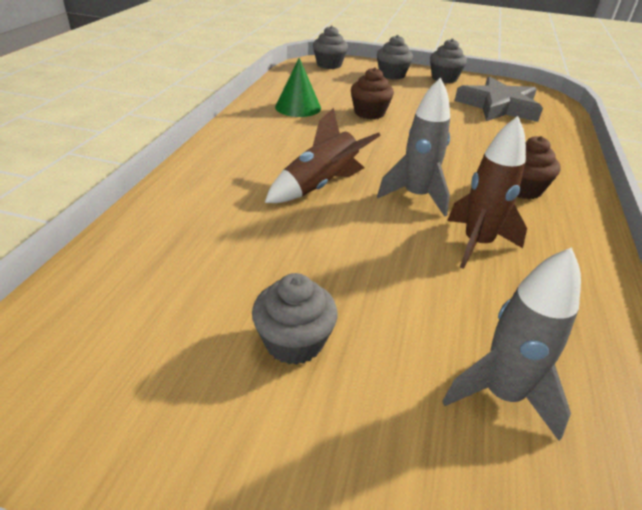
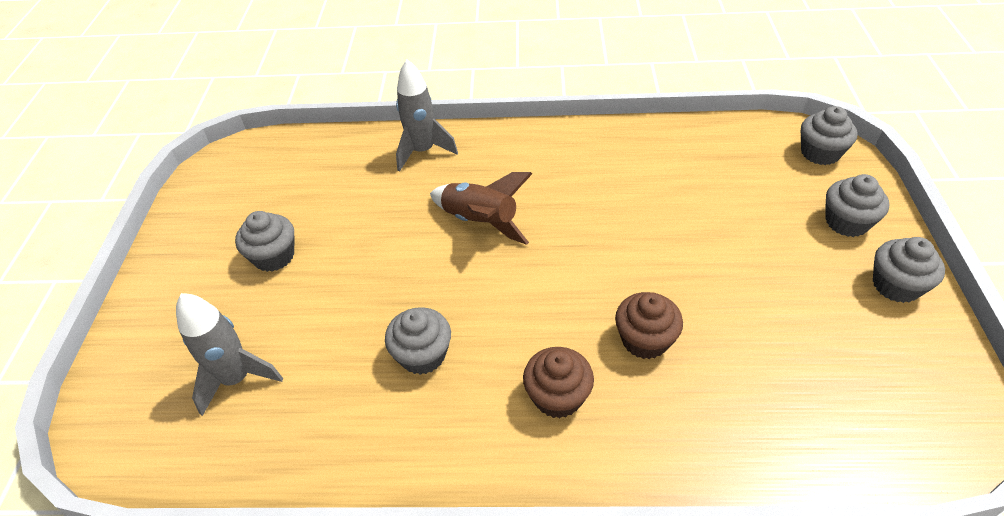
camera: 80 degrees right, 10 degrees up
(298, 107) = (650, 162): green cone -> none
(369, 113) = (681, 224): brown cupcake -> brown cupcake (645, 340)
(416, 196) = (493, 296): grey rocket -> grey rocket (423, 151)
(477, 244) = (422, 355): brown rocket -> grey cupcake
(498, 106) = (828, 366): grey star -> none

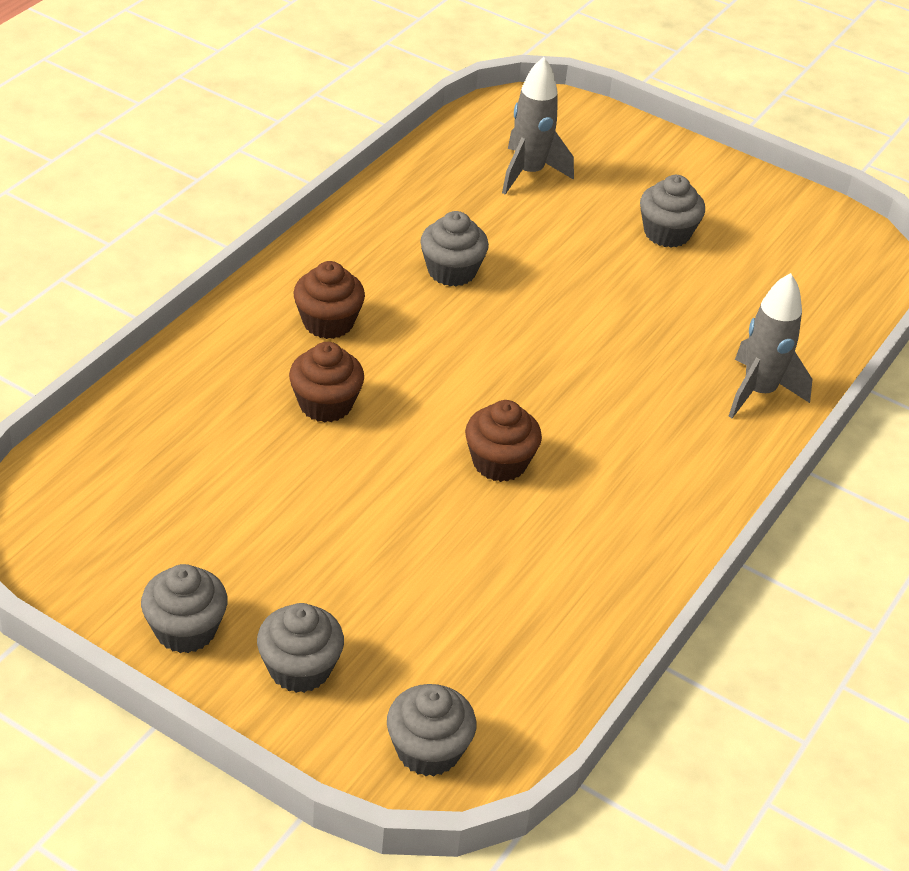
camera: 115 degrees right, 5 degrees down
(480, 222) = (590, 379): brown rocket -> none
(600, 225) = (499, 462): none -> brown cupcake

